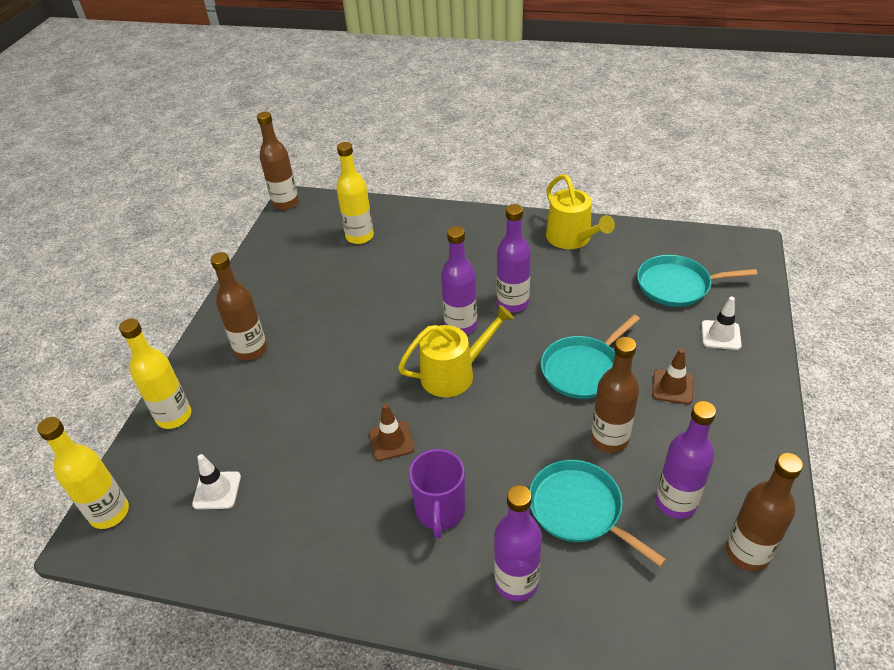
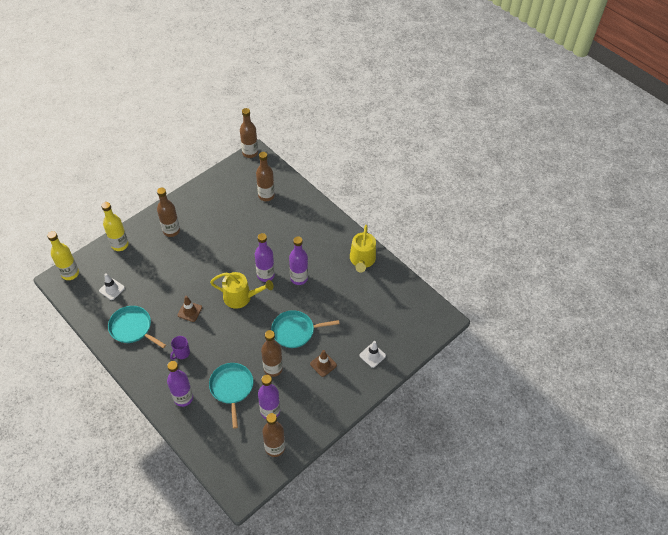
camera: 30 degrees right, 10 degrees up
(359, 236) = (266, 196): yellow bottle -> brown bottle
(440, 511) = (181, 353): purple mug -> purple mug, size x0.65
(677, 285) = (382, 318): turquoise pan -> turquoise pan (132, 328)

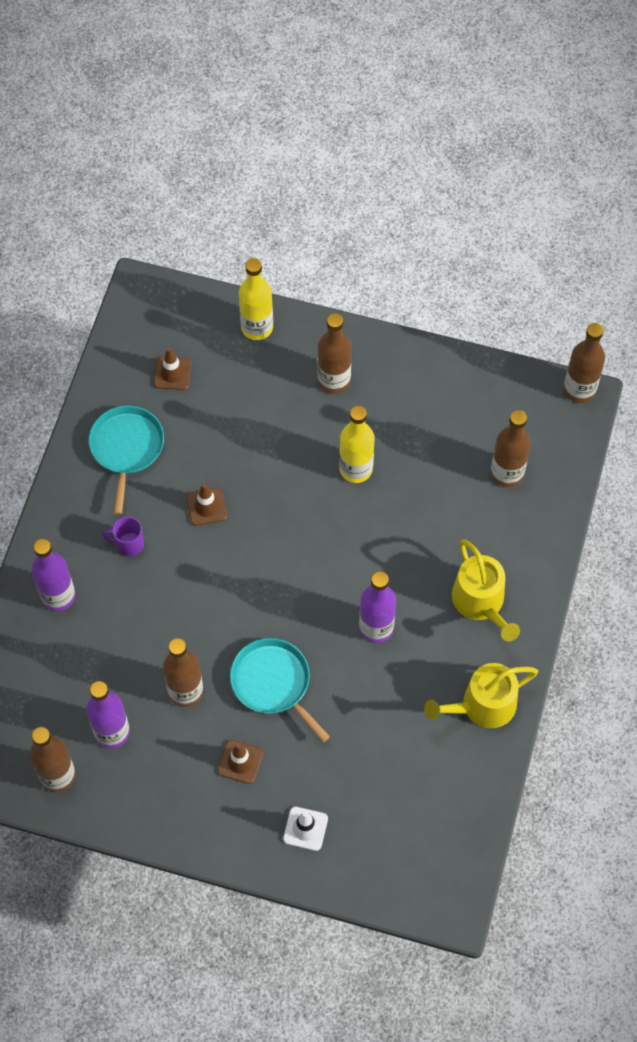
camera: 60 degrees right, 10 degrees up
(70, 273) = (161, 299): yellow bottle -> yellow bottle (356, 469)
(112, 289) = (172, 373): white traffic cone -> brown traffic cone
(232, 388) = (116, 653): turquoise pan -> none
(241, 297) = (281, 563): yellow watering can -> yellow watering can (481, 602)
(265, 275) = (347, 573): purple bottle -> none

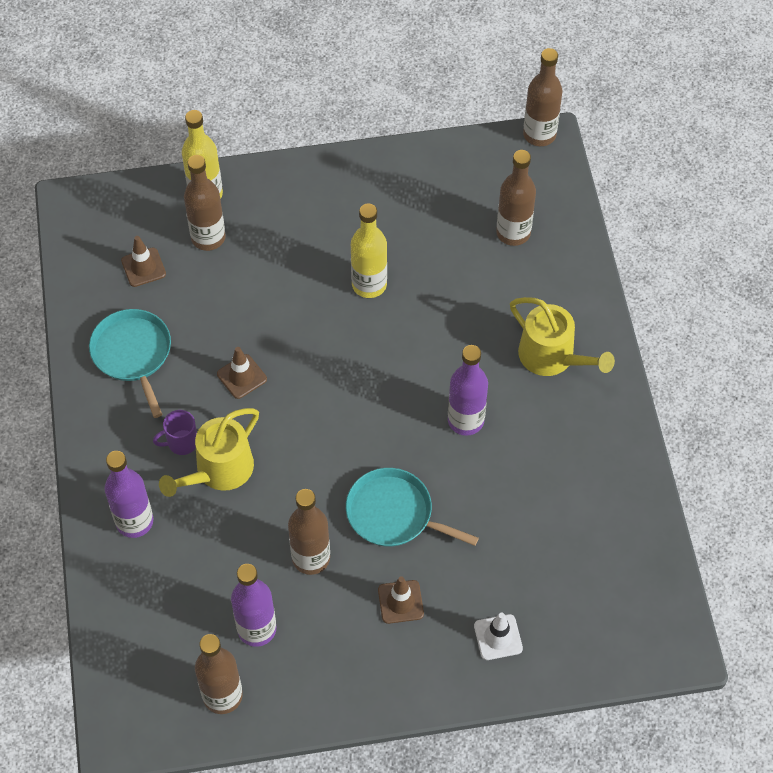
camera: 25 degrees left, 5 degrees down
(334, 380) = (305, 213): brown bottle -> brown bottle (208, 238)
(482, 705) = (604, 449): yellow watering can -> yellow watering can (219, 470)

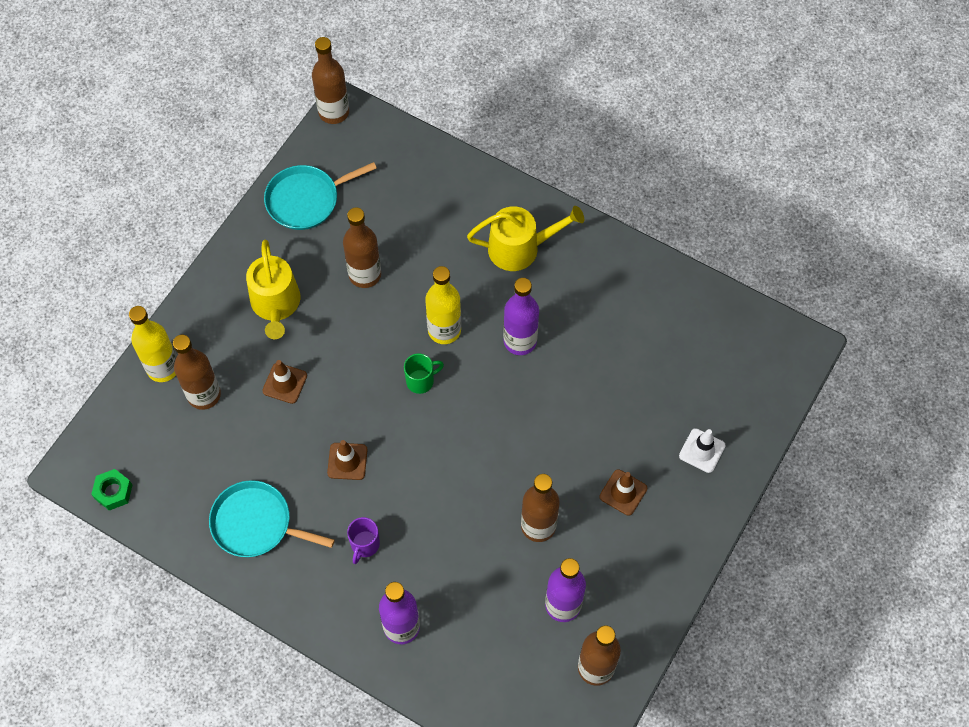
camera: 50 degrees left, 5 degrees up
(76, 241) = (113, 492): none -> green nut
(143, 267) = (185, 460): brown traffic cone -> brown traffic cone (285, 383)
(219, 470) = (412, 535): yellow watering can -> yellow watering can (276, 304)
(360, 375) = (421, 381): none -> green mug
(369, 285) = (351, 317): yellow bottle -> yellow bottle (444, 330)
(394, 514) = (551, 444): turquoise pan -> turquoise pan (306, 200)
(513, 233) = (398, 193): brown bottle -> brown bottle (365, 274)

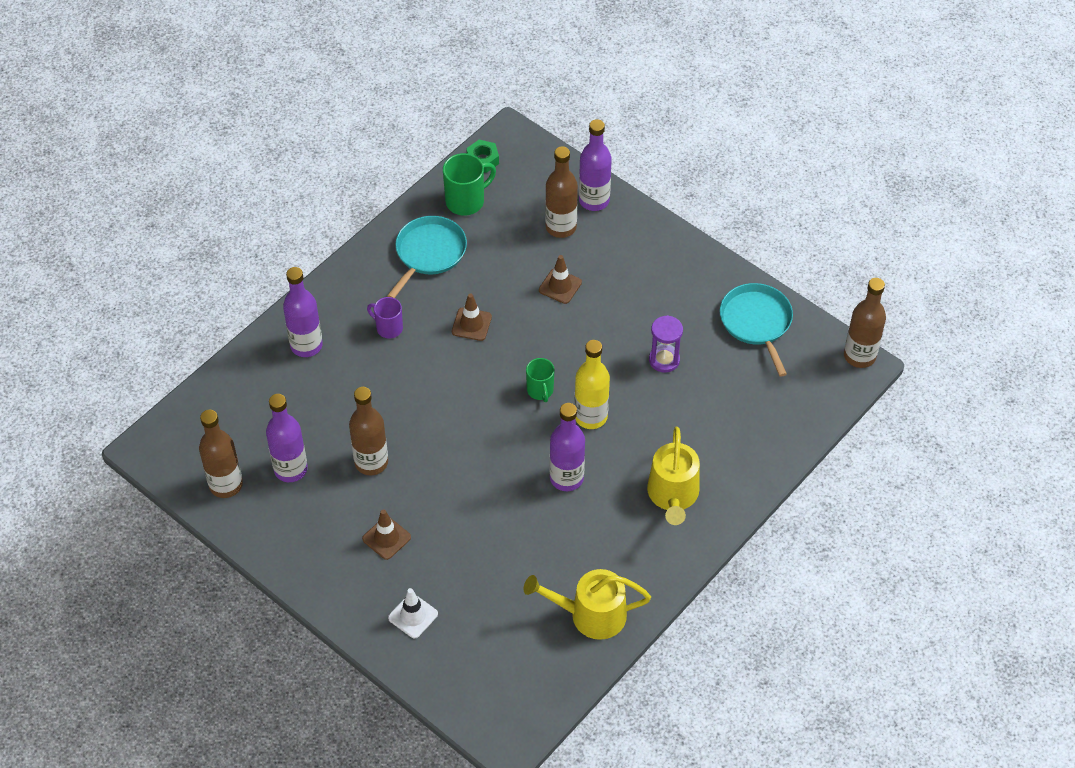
camera: 100 degrees right, 10 degrees down
(163, 368) = (594, 200): yellow bottle -> purple bottle
(176, 498) = (466, 201): none -> green mug
(276, 304) = (643, 287): yellow watering can -> yellow watering can (591, 615)
(365, 274) = (664, 360): brown bottle -> purple hourglass

